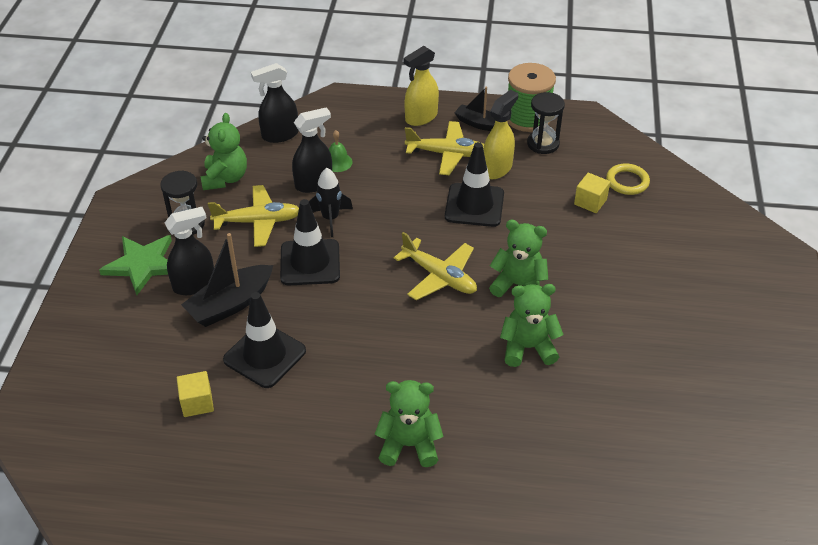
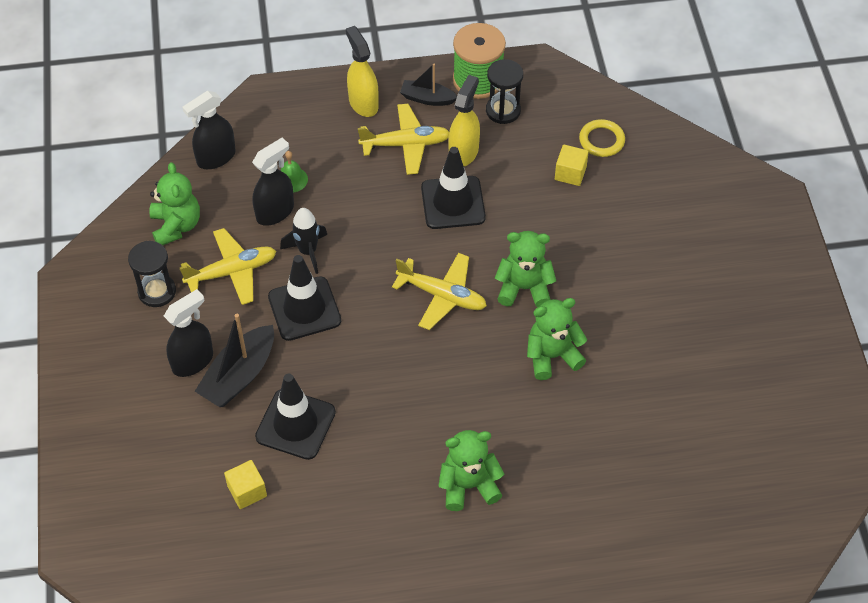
camera: 15 degrees left, 10 degrees up
(142, 265) = (128, 350): green star -> none
(421, 117) = (363, 103): yellow spray bottle -> yellow spray bottle turned 120 degrees clockwise

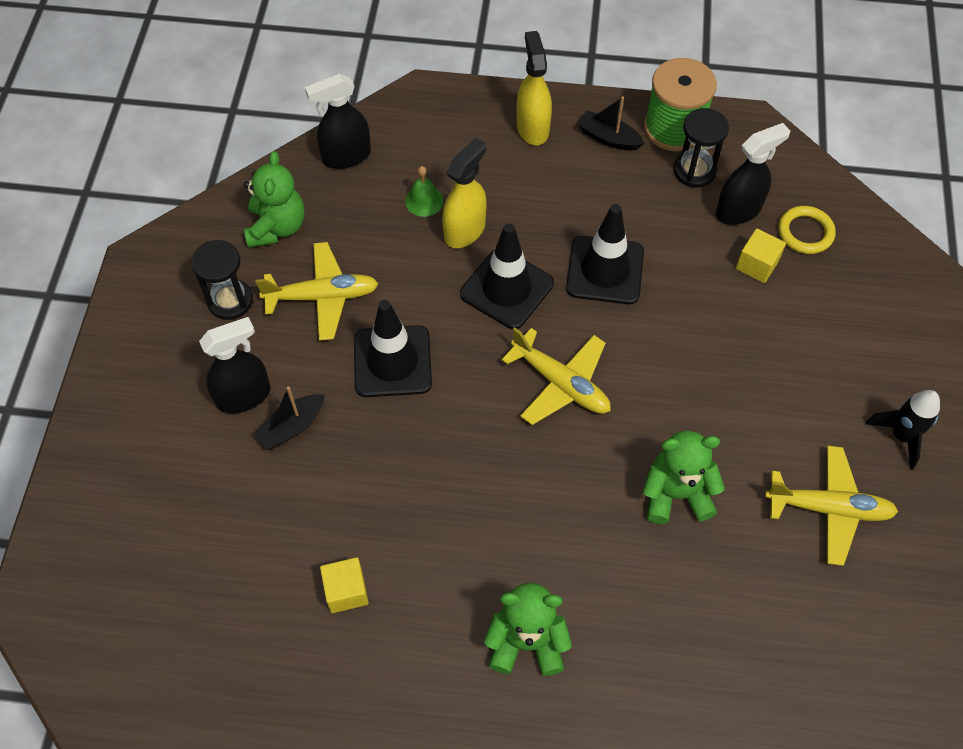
camera: 15 degrees right, 5 degrees up
(239, 375) = (291, 427): black boat -> black boat, size x0.62
(247, 491) = (255, 578): yellow cube -> yellow cube (346, 591)
(275, 212) = (394, 235): black spray bottle -> black spray bottle (738, 210)
(295, 424) = (339, 506): black traffic cone -> black traffic cone (506, 289)
(308, 252) = (417, 292): black rocket -> black rocket (901, 436)
(405, 144) = (568, 187): yellow plane -> yellow plane (828, 508)
(463, 152) = (634, 211): yellow spray bottle -> yellow spray bottle (465, 230)
(524, 288) = (663, 397): green teddy bear -> none

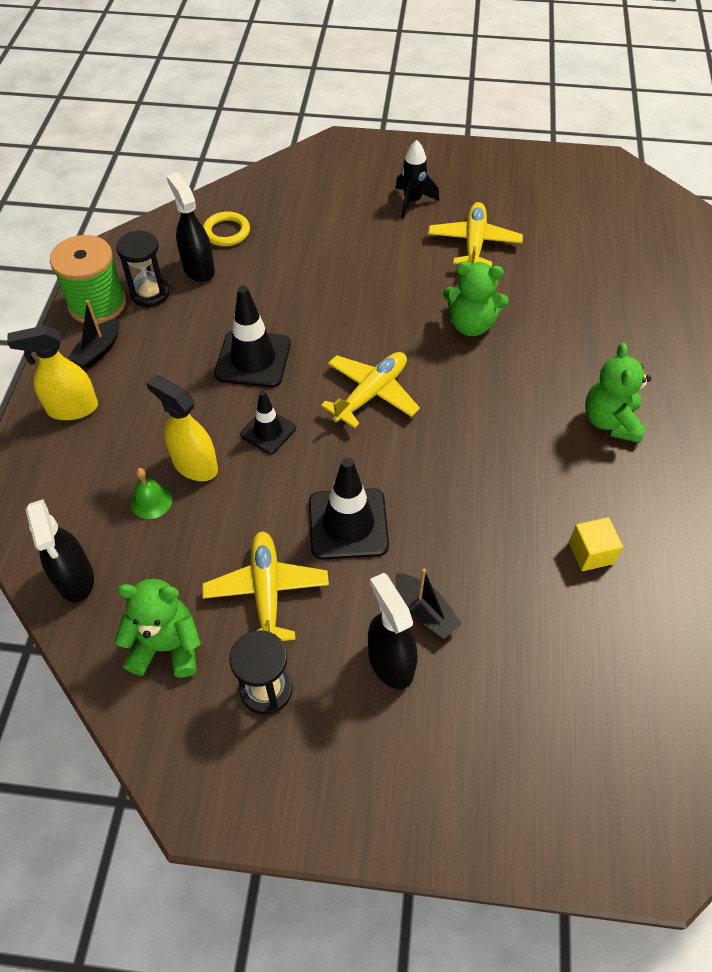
camera: 90 degrees left, 5 degrees down
(506, 289) = (268, 431): black traffic cone -> black traffic cone, size x0.60
(676, 494) = (471, 325): green teddy bear -> green teddy bear turned 75 degrees counterclockwise
(756, 265) = (256, 262): yellow cube -> none

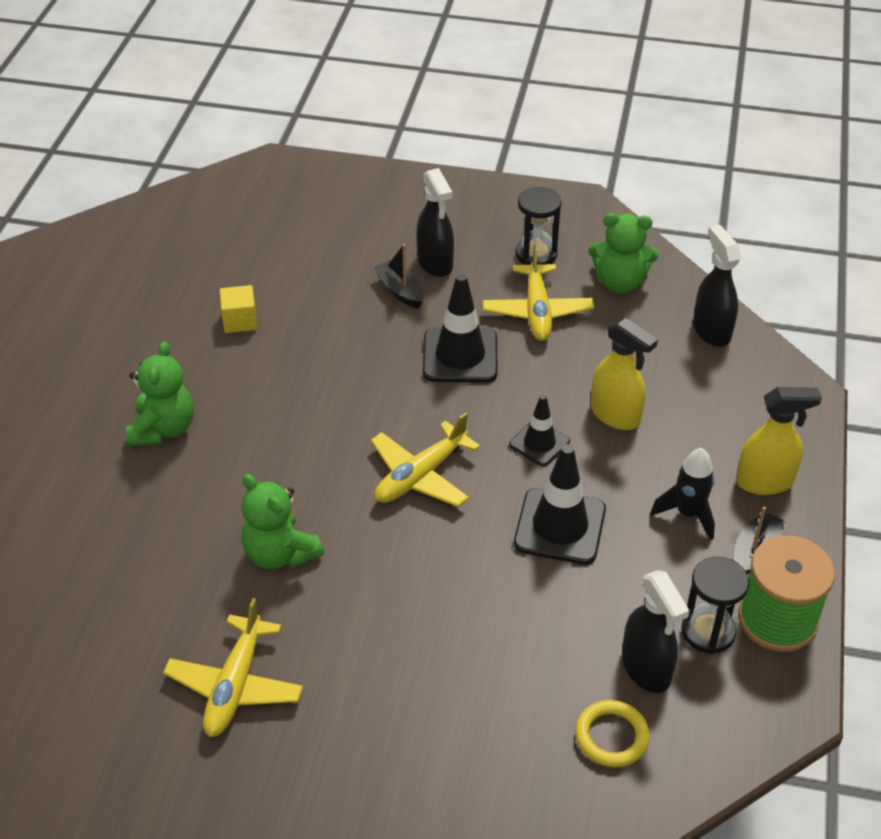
camera: 175 degrees left, 10 degrees down
(151, 501) = (654, 386): green bell -> none
(412, 202) = (309, 779): black rocket -> black rocket (688, 514)
(471, 325) = (280, 554): green teddy bear -> green teddy bear turned 150 degrees counterclockwise

